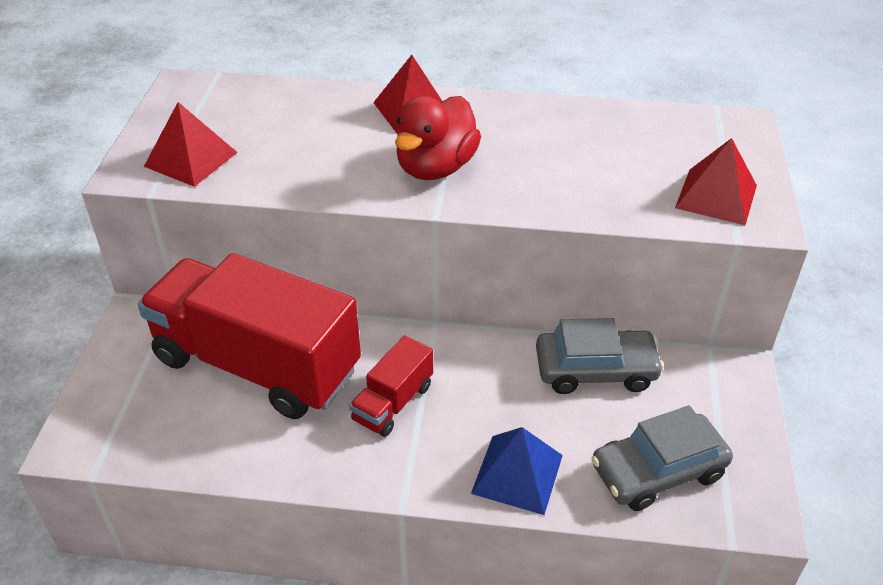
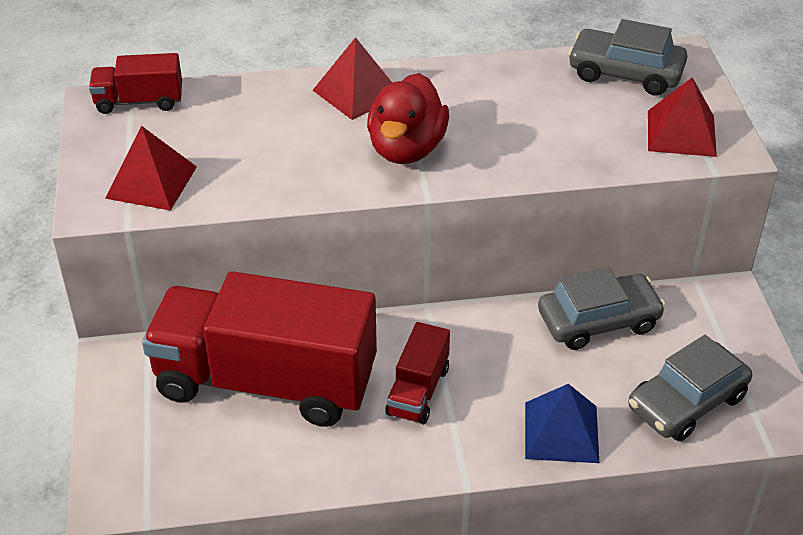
camera: 15 degrees left, 0 degrees up
(217, 89) = (139, 101): none -> red truck
(679, 132) = (625, 73): none -> grey car

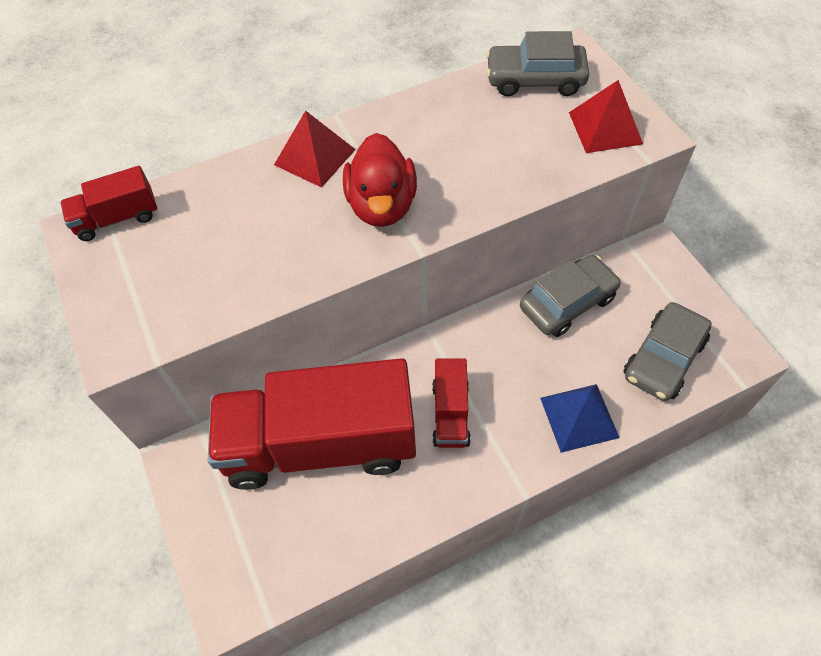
camera: 15 degrees left, 15 degrees up
(151, 182) = (161, 305): red pyramid -> none

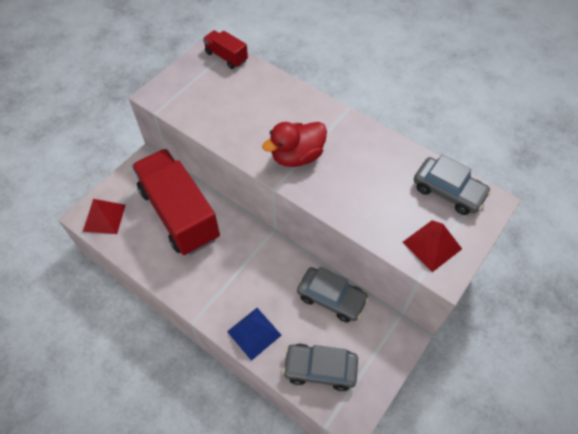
camera: 60 degrees right, 0 degrees up
(315, 157) = (313, 112): red pyramid -> red pyramid (104, 218)
(450, 413) = (225, 265): red truck -> none
(535, 80) = (448, 191): grey car -> grey car turned 150 degrees clockwise

